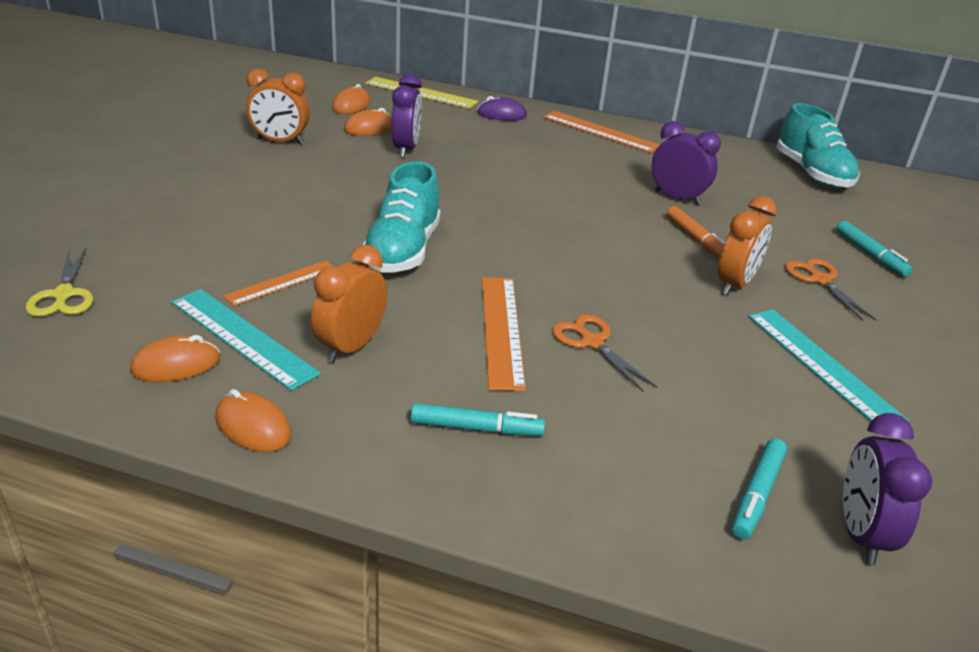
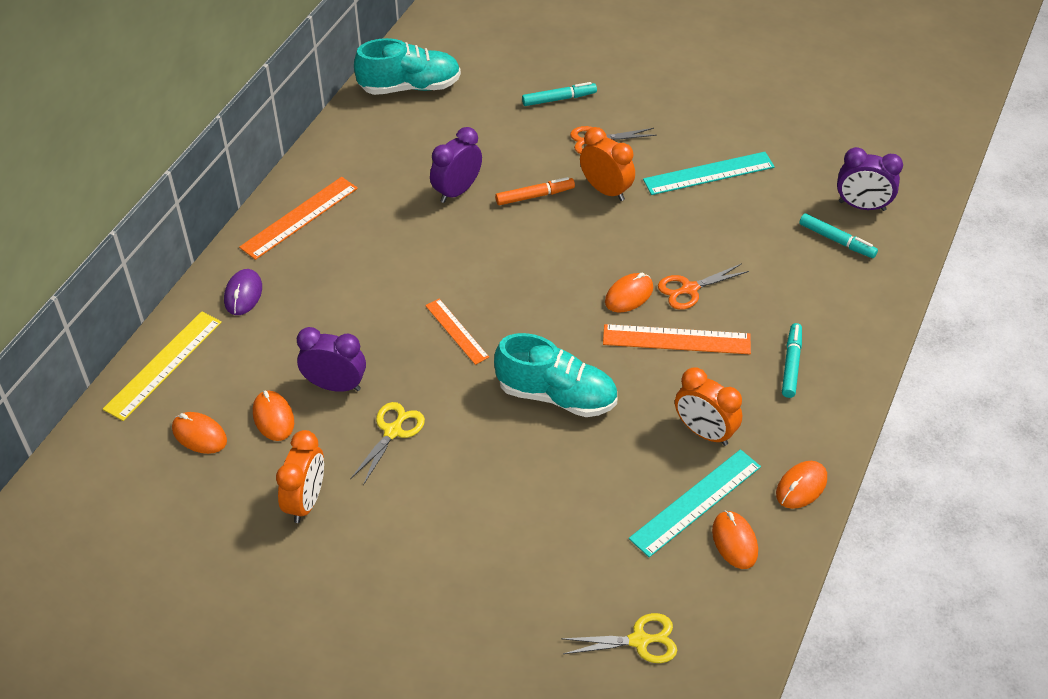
camera: 80 degrees left, 15 degrees up
(281, 283) = (613, 481): orange ruler -> orange ruler (456, 331)
(354, 172) = (393, 431): none -> yellow scissors
(565, 297) = (629, 295): none -> orange mouse

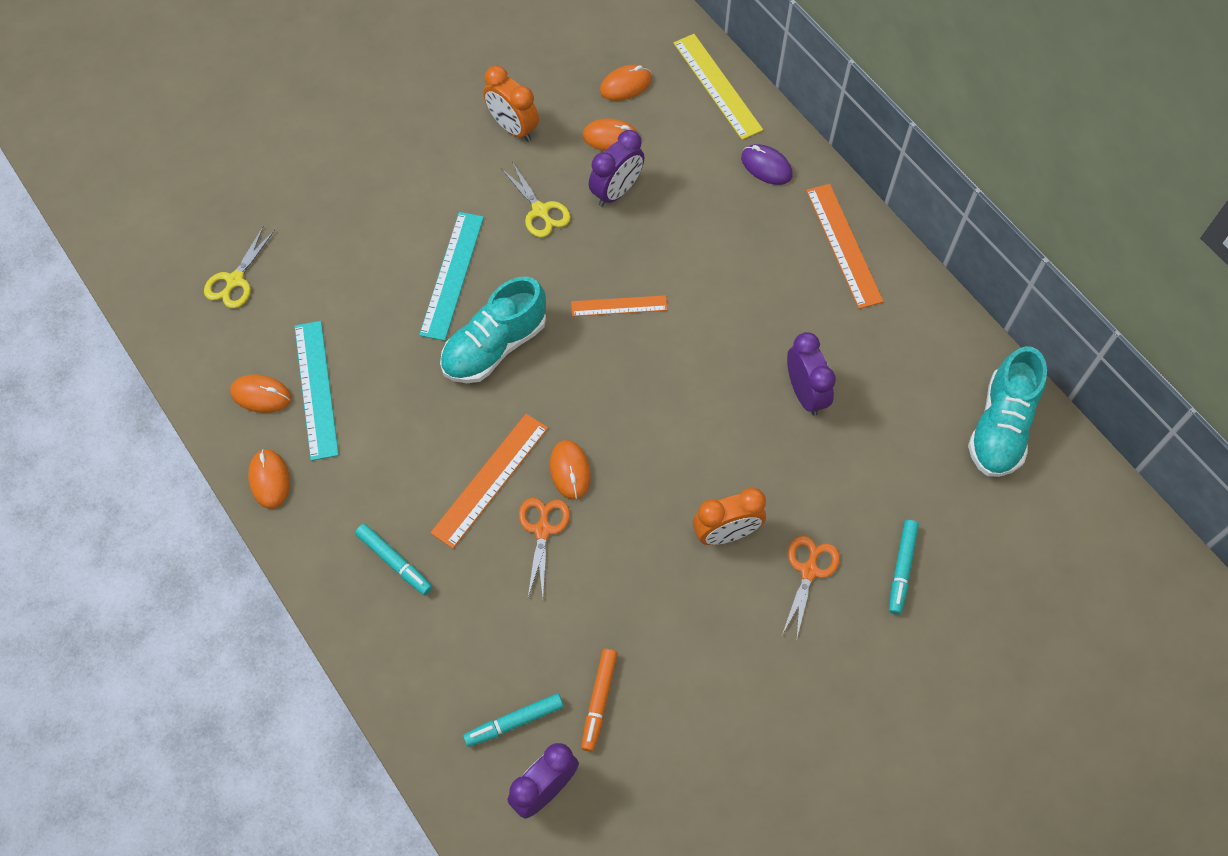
camera: 120 degrees right, 15 degrees up
(535, 196) = (756, 460): orange marker -> orange marker (599, 701)
(704, 432) = (376, 439): orange clock -> none
(708, 173) = (691, 655): turquoise ruler -> turquoise ruler (452, 275)

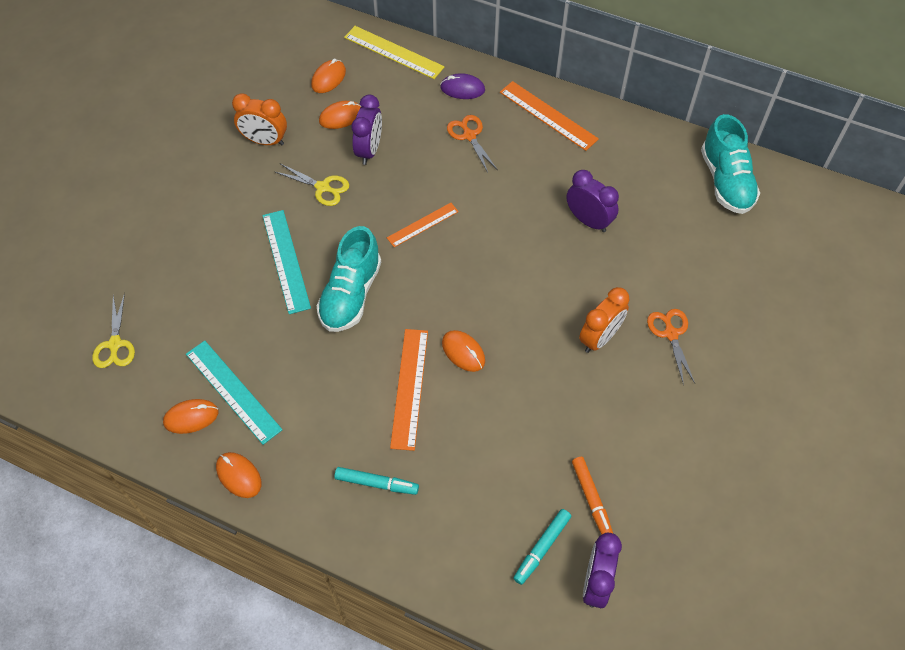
camera: 30 degrees left, 5 degrees down
(542, 530) = (471, 403): orange scissors -> orange scissors (469, 136)
(901, 569) = (728, 301): turquoise marker -> none

